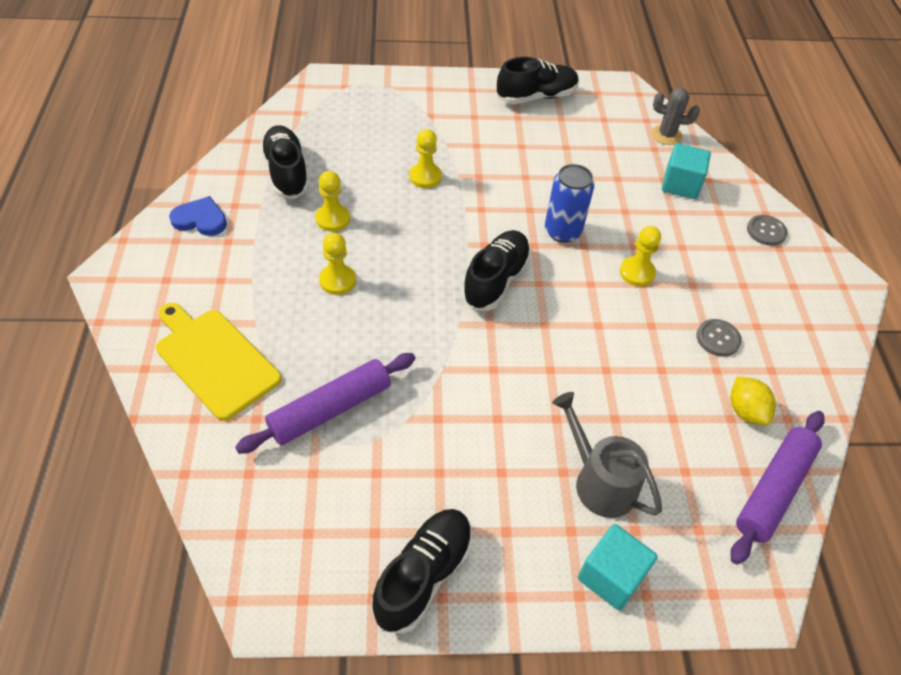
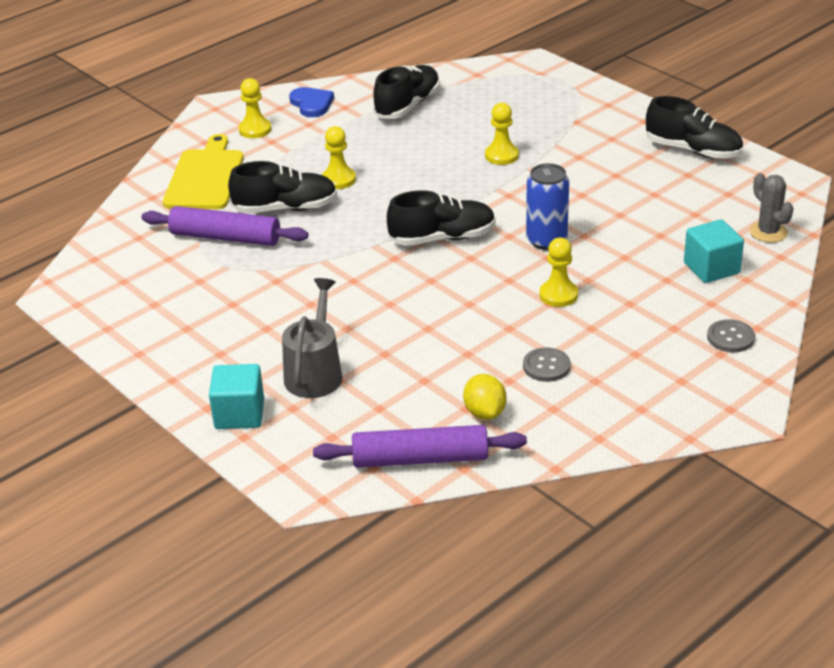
camera: 55 degrees right, 15 degrees down
(333, 219) = (393, 146): yellow pawn -> yellow pawn (255, 130)
(423, 575) = (146, 338): black shoe -> black shoe (285, 208)
(745, 411) = (485, 412): yellow lemon -> yellow lemon turned 45 degrees counterclockwise

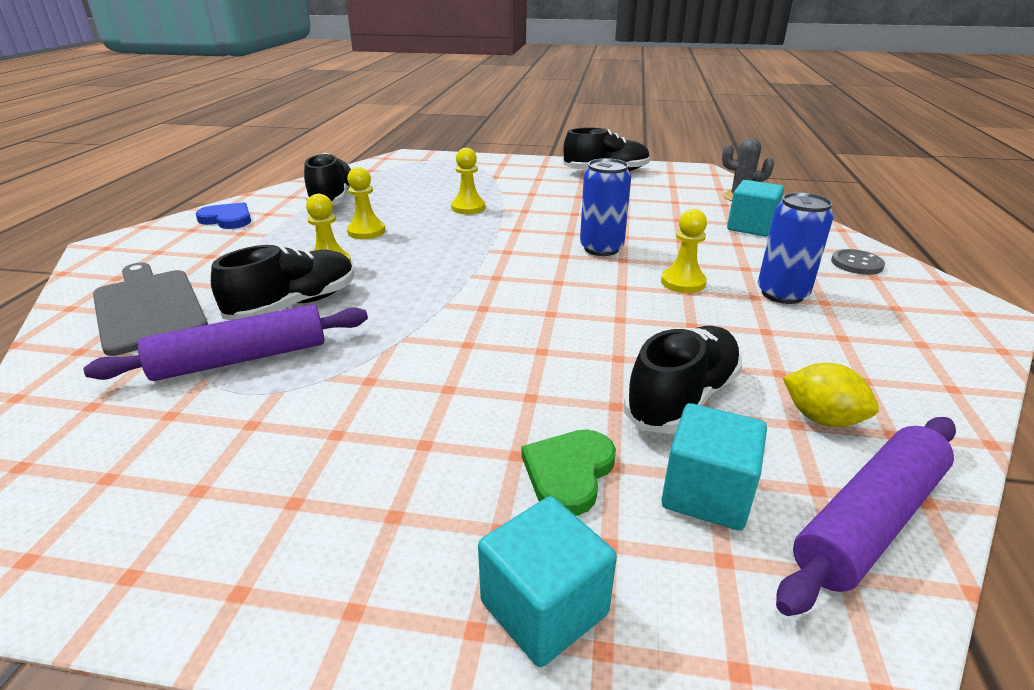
camera: 40 degrees left, 5 degrees down
(205, 177) = (148, 308): yellow cutting board -> grey cutting board
(255, 130) = (178, 252): yellow pawn -> yellow pawn (366, 231)
(315, 373) = (569, 473): grey watering can -> green heart
(364, 412) = (706, 493): none -> turquoise cube
(442, 238) = (507, 276): black shoe -> black shoe (682, 398)
(546, 366) = (784, 343): grey button -> none
(615, 334) = (782, 294): none -> blue can

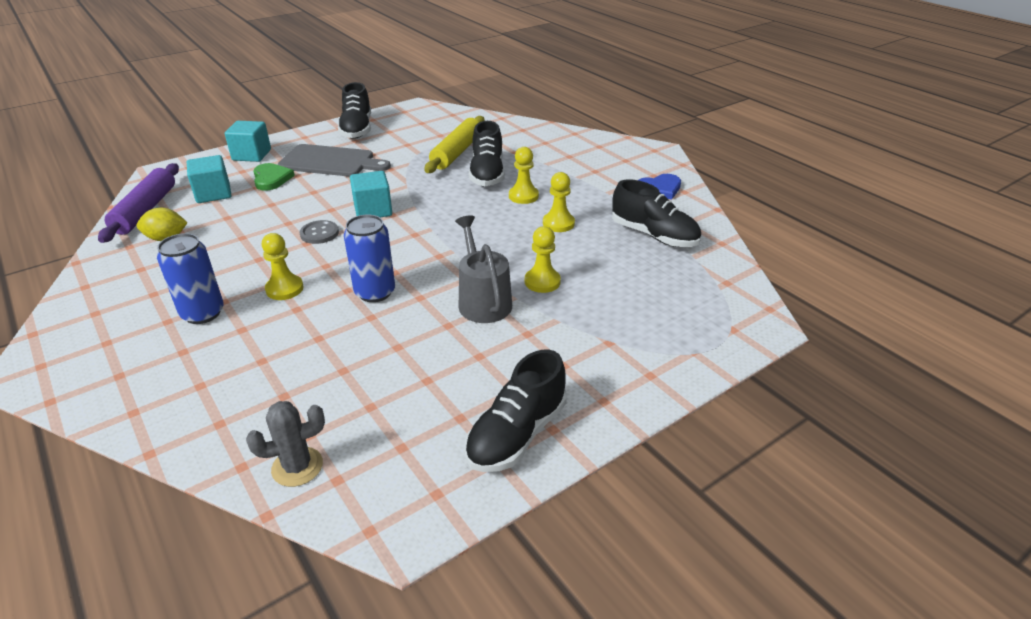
camera: 135 degrees right, 5 degrees up
(148, 308) = (544, 146): grey cutting board -> grey cutting board (330, 162)
(241, 359) = (456, 152): purple rolling pin -> yellow rolling pin
(528, 214) = (483, 301): none -> grey watering can
(682, 398) = (241, 219): black shoe -> black shoe (357, 129)
(751, 227) = (258, 398): turquoise cube -> turquoise cube (373, 210)
(856, 264) = (135, 388): grey button -> grey button (319, 233)

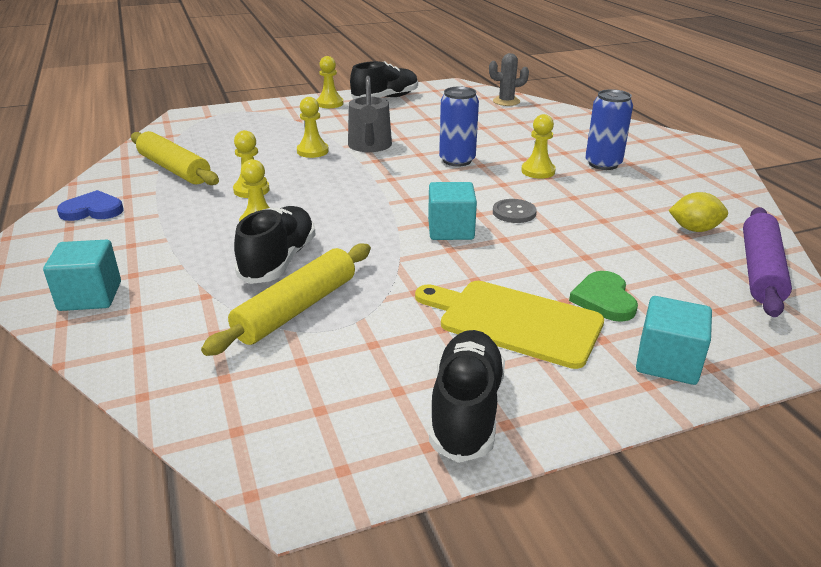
camera: 165 degrees left, 5 degrees down
(213, 194) = (681, 284): turquoise cube -> turquoise cube (90, 296)
(330, 162) = (514, 321): grey cutting board -> yellow cutting board
(597, 397) = (330, 103): none -> yellow pawn
(654, 235) = (174, 169): black shoe -> yellow rolling pin

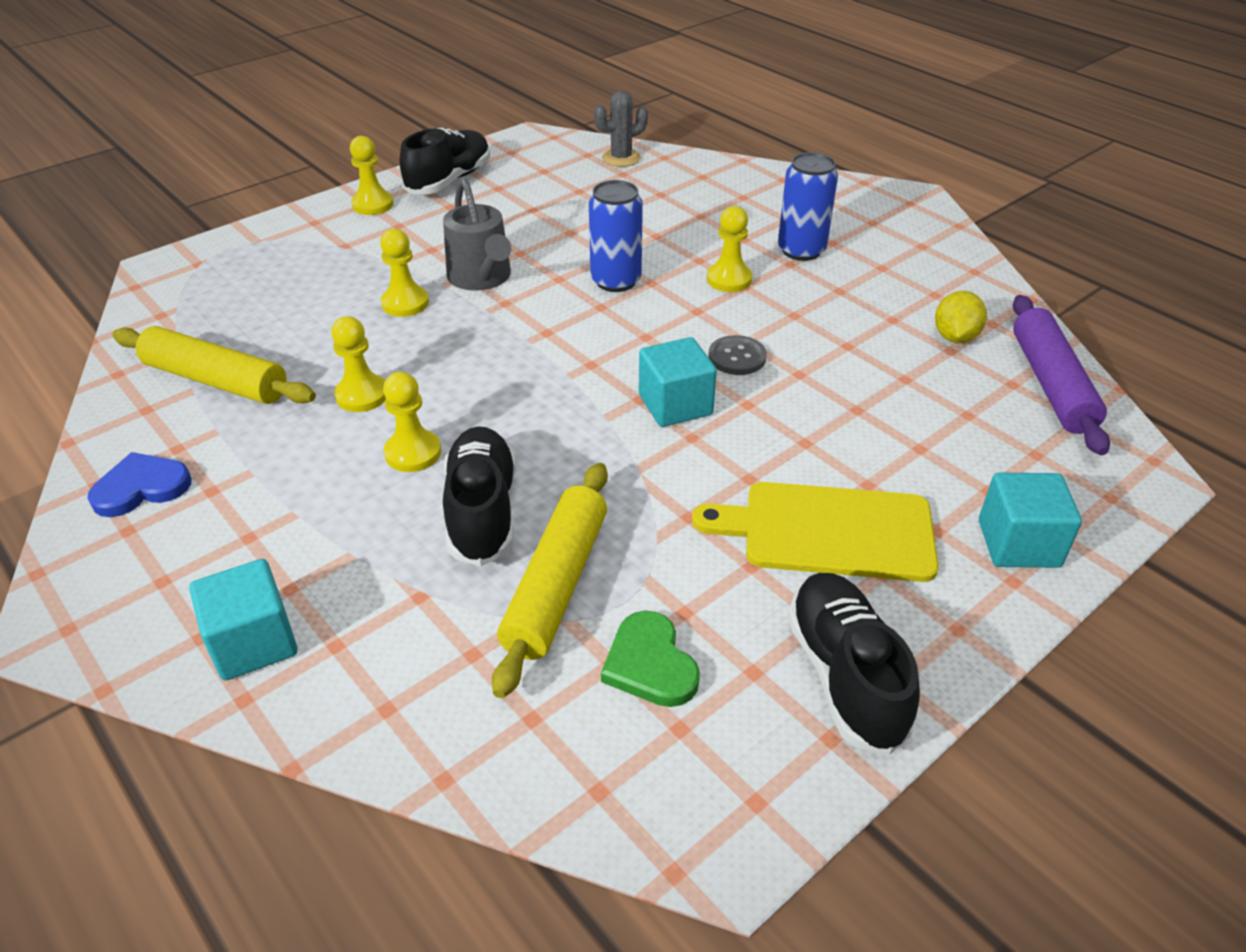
camera: 20 degrees left, 10 degrees up
(604, 299) = (910, 470): green heart -> green heart (650, 664)
(694, 229) = (955, 337): yellow lemon -> yellow lemon turned 60 degrees counterclockwise

